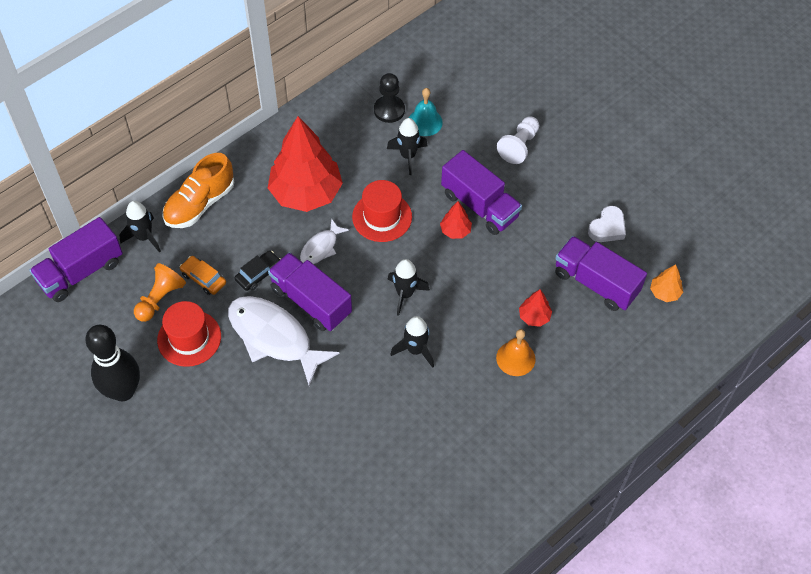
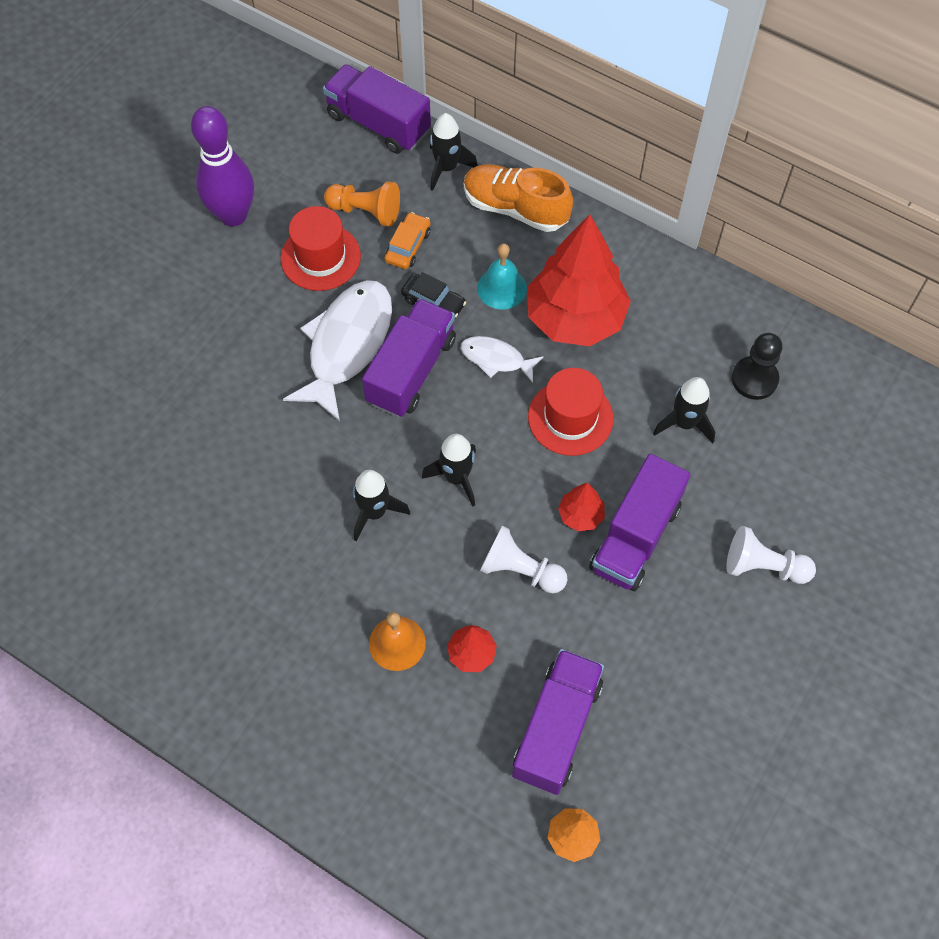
camera: 75 degrees right, 5 degrees up
(123, 391) = (233, 215): black bowling pin -> purple bowling pin
(425, 122) = (753, 429): turquoise bell -> turquoise bell (502, 288)
(484, 274) = (520, 570): none -> white pawn
(607, 228) = (662, 727): white heart -> none

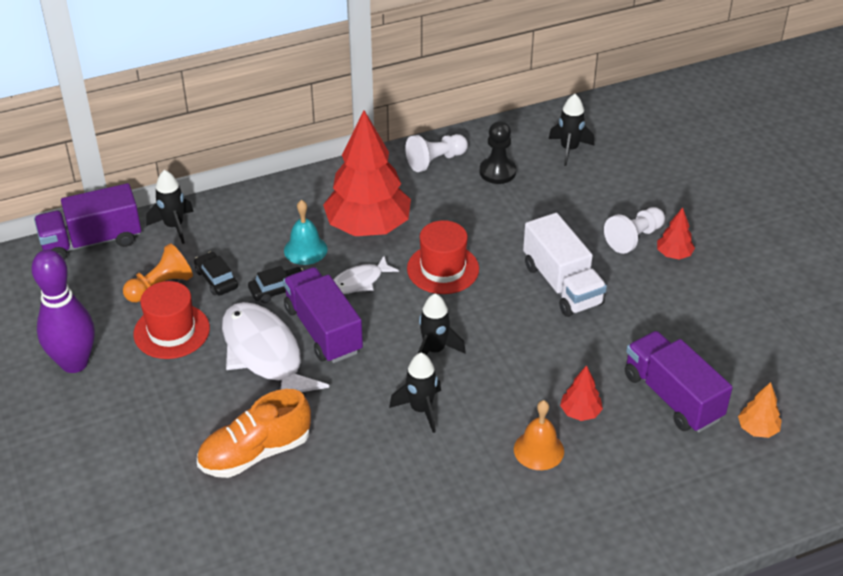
camera: 55 degrees left, 20 degrees down
(408, 246) = (216, 279): orange car -> black car
(515, 208) = (248, 210): orange shoe -> orange shoe (255, 453)
(520, 570) = (537, 354): white pawn -> white pawn (435, 161)
(580, 515) = (522, 302): red tree -> red tree (674, 254)
(635, 537) = (562, 284): purple truck -> white truck
(684, 423) = (499, 218): black rocket -> black rocket (569, 149)

